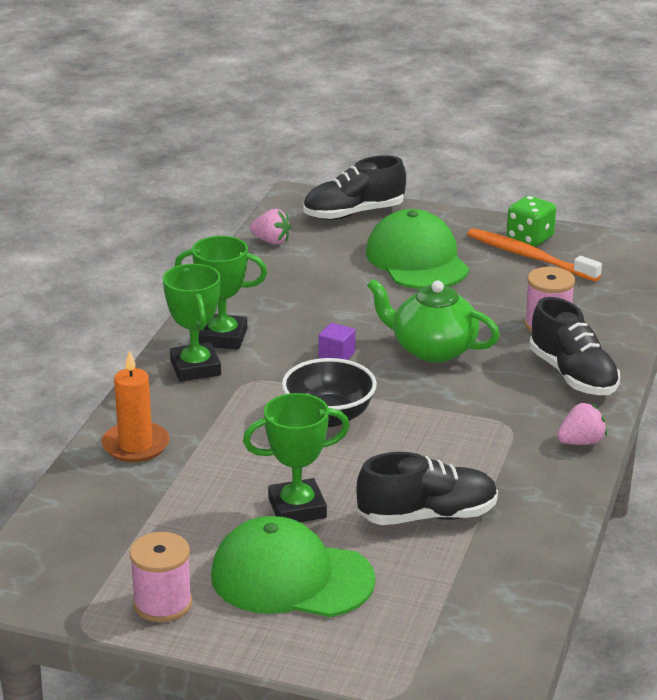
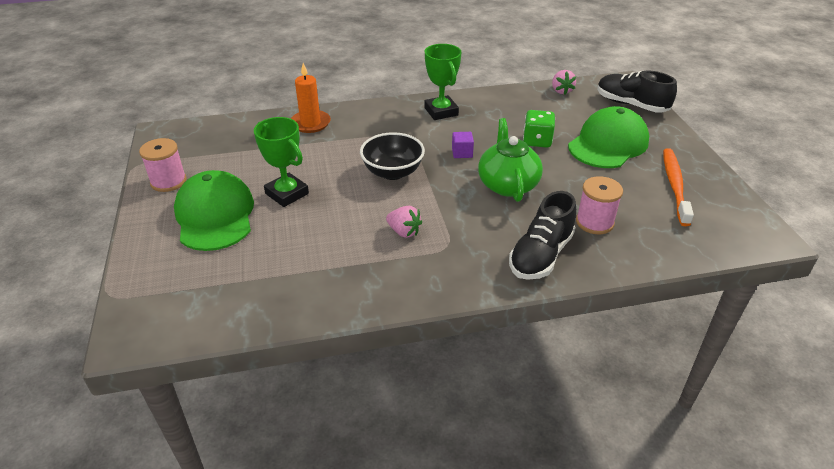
camera: 60 degrees right, 10 degrees up
(195, 368) = (401, 114): green trophy -> none
(427, 516) = (312, 245): black shoe -> none
(530, 238) = (700, 178): green dice -> green dice (537, 141)
(581, 442) = (456, 287): pink strawberry -> pink strawberry (404, 232)

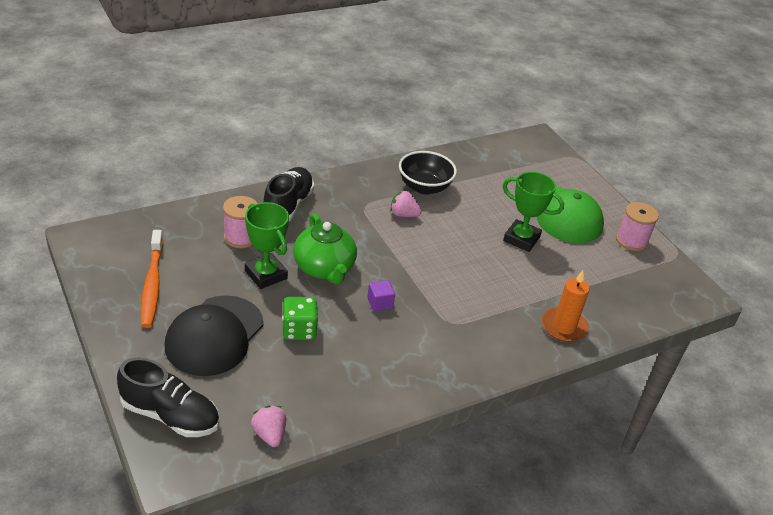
camera: 160 degrees right, 0 degrees up
(392, 172) = (440, 271): black bowl -> black bowl (424, 187)
(441, 111) = (425, 367): green trophy -> green trophy (266, 275)
(608, 144) = (214, 336): green cap -> black cap

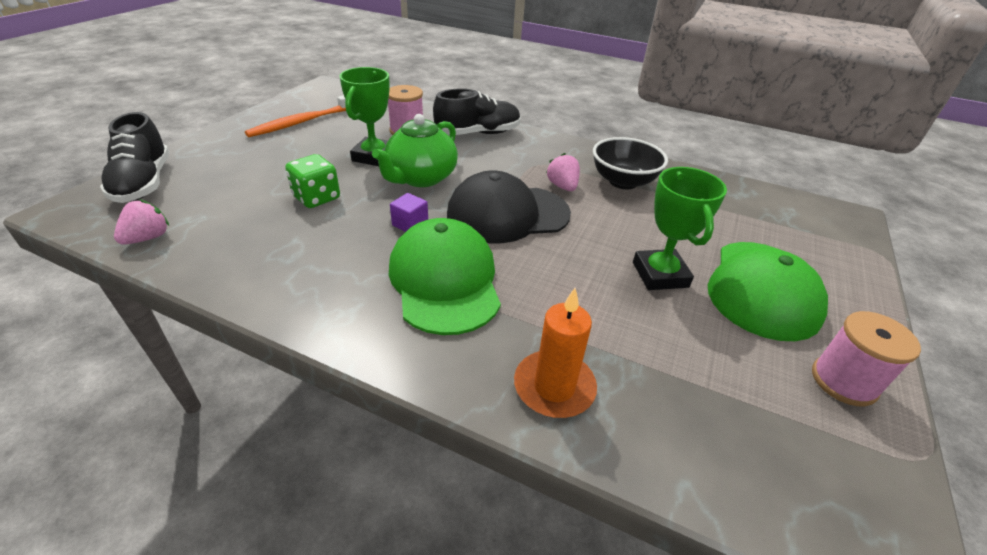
camera: 55 degrees right, 0 degrees up
(214, 336) = (267, 164): black cap -> black cap (507, 214)
(452, 319) = (445, 280): none -> green cap

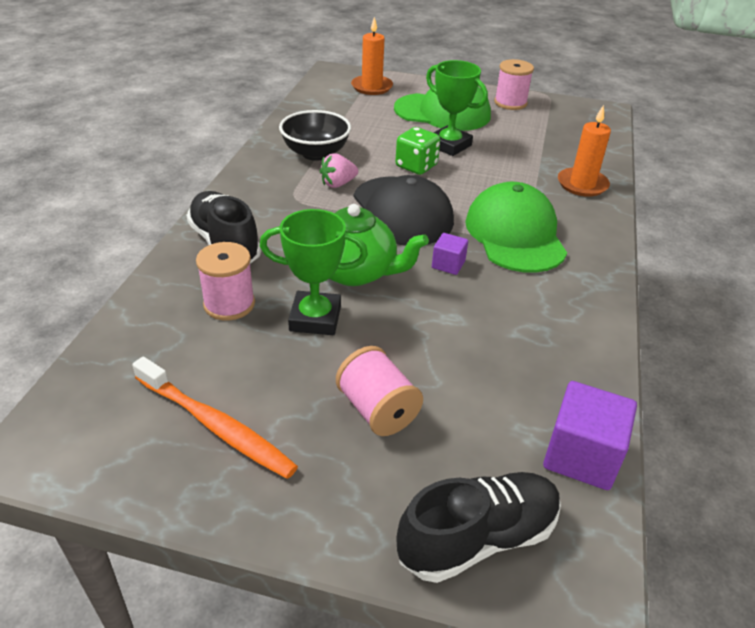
camera: 100 degrees left, 0 degrees up
(148, 238) = (581, 456): pink strawberry -> purple cube
(270, 167) = (377, 410): none -> pink spool
(317, 198) = (432, 341): green dice -> green dice (416, 166)
(445, 280) = (515, 234): green cap -> green cap turned 105 degrees clockwise
(660, 274) = (449, 145): green trophy -> green trophy turned 60 degrees clockwise
(817, 239) = (372, 87): none -> orange candle

